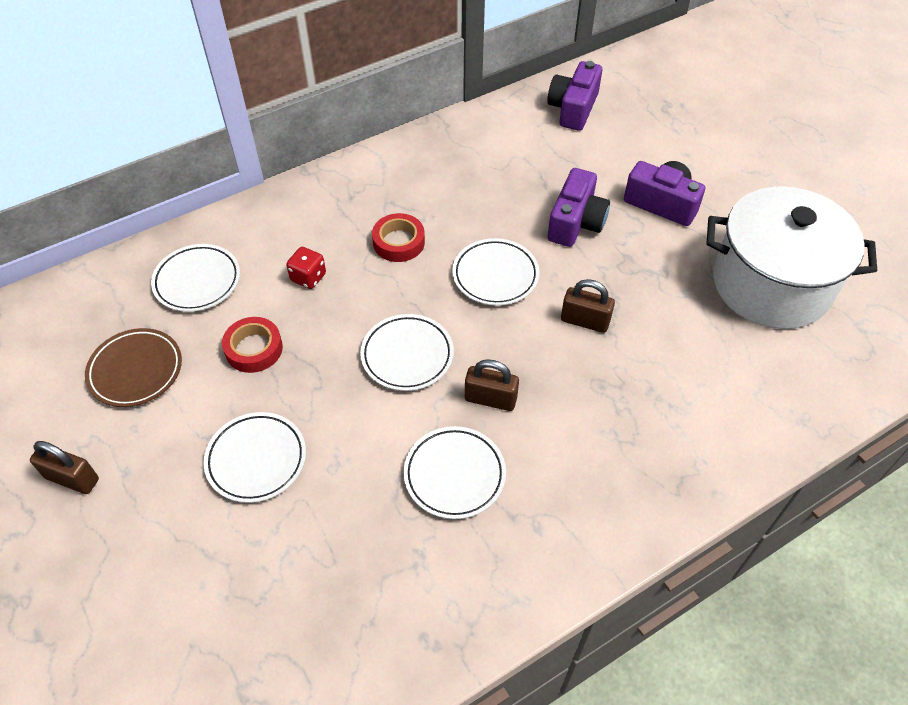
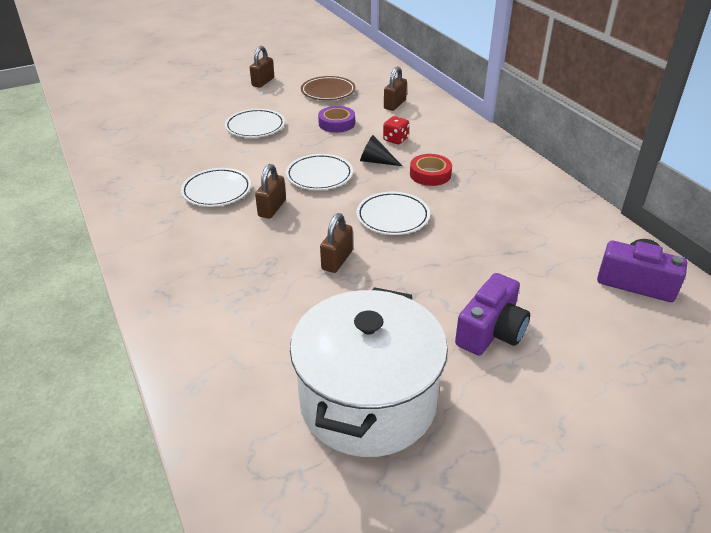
camera: 95 degrees right, 15 degrees down
(197, 281) = (395, 104): white plate -> brown padlock
(254, 349) = (336, 123): red tape -> purple tape
(367, 296) = (376, 161): none -> black cone
(576, 222) = (458, 267): purple camera -> none

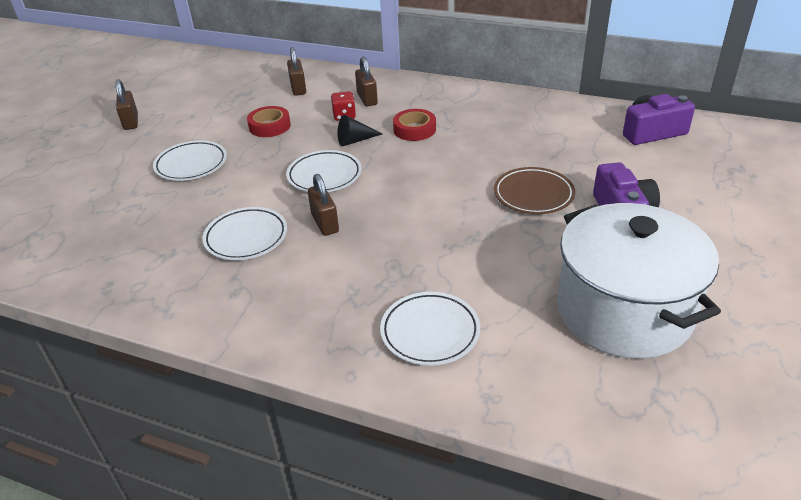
camera: 40 degrees left, 0 degrees up
(328, 92) = (216, 103): brown plate -> brown plate (533, 195)
(336, 123) = (269, 126): purple tape -> red tape
(337, 260) = (446, 231): brown padlock -> brown padlock (367, 99)
(393, 217) = (437, 176): white plate -> white plate (430, 332)

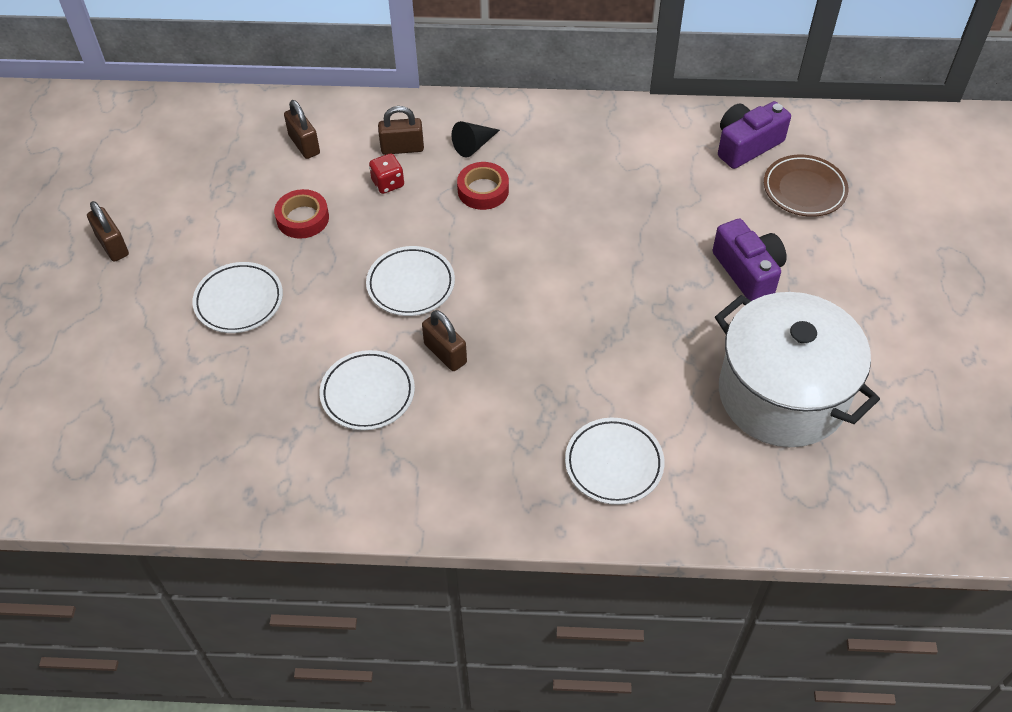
camera: 20 degrees left, 15 degrees up
(355, 140) = (420, 222): black cone -> black cone (474, 145)
(367, 99) = (402, 148): brown padlock -> brown padlock turned 60 degrees counterclockwise
(533, 195) = (651, 264): brown plate -> brown plate (804, 189)

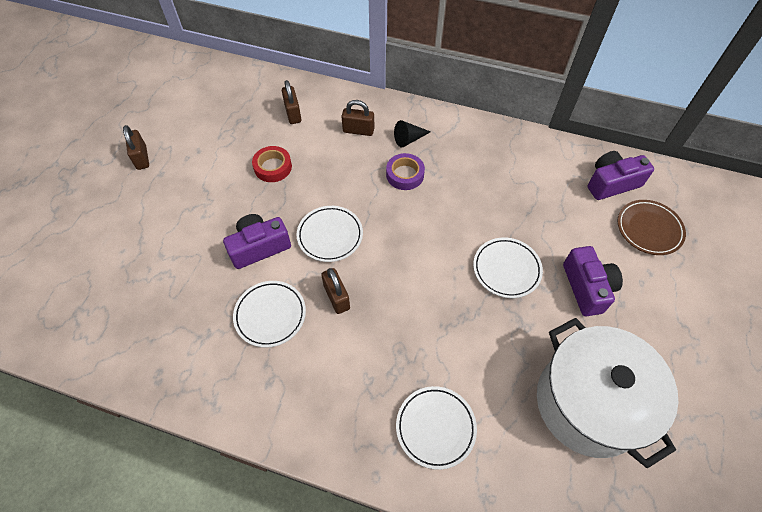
camera: 15 degrees right, 5 degrees up
(239, 301) = (208, 219): white plate -> white plate (506, 269)
(322, 319) = (259, 247): none -> purple camera
(388, 183) = (340, 154): red dice -> none
(483, 190) = (405, 175): red tape -> purple tape

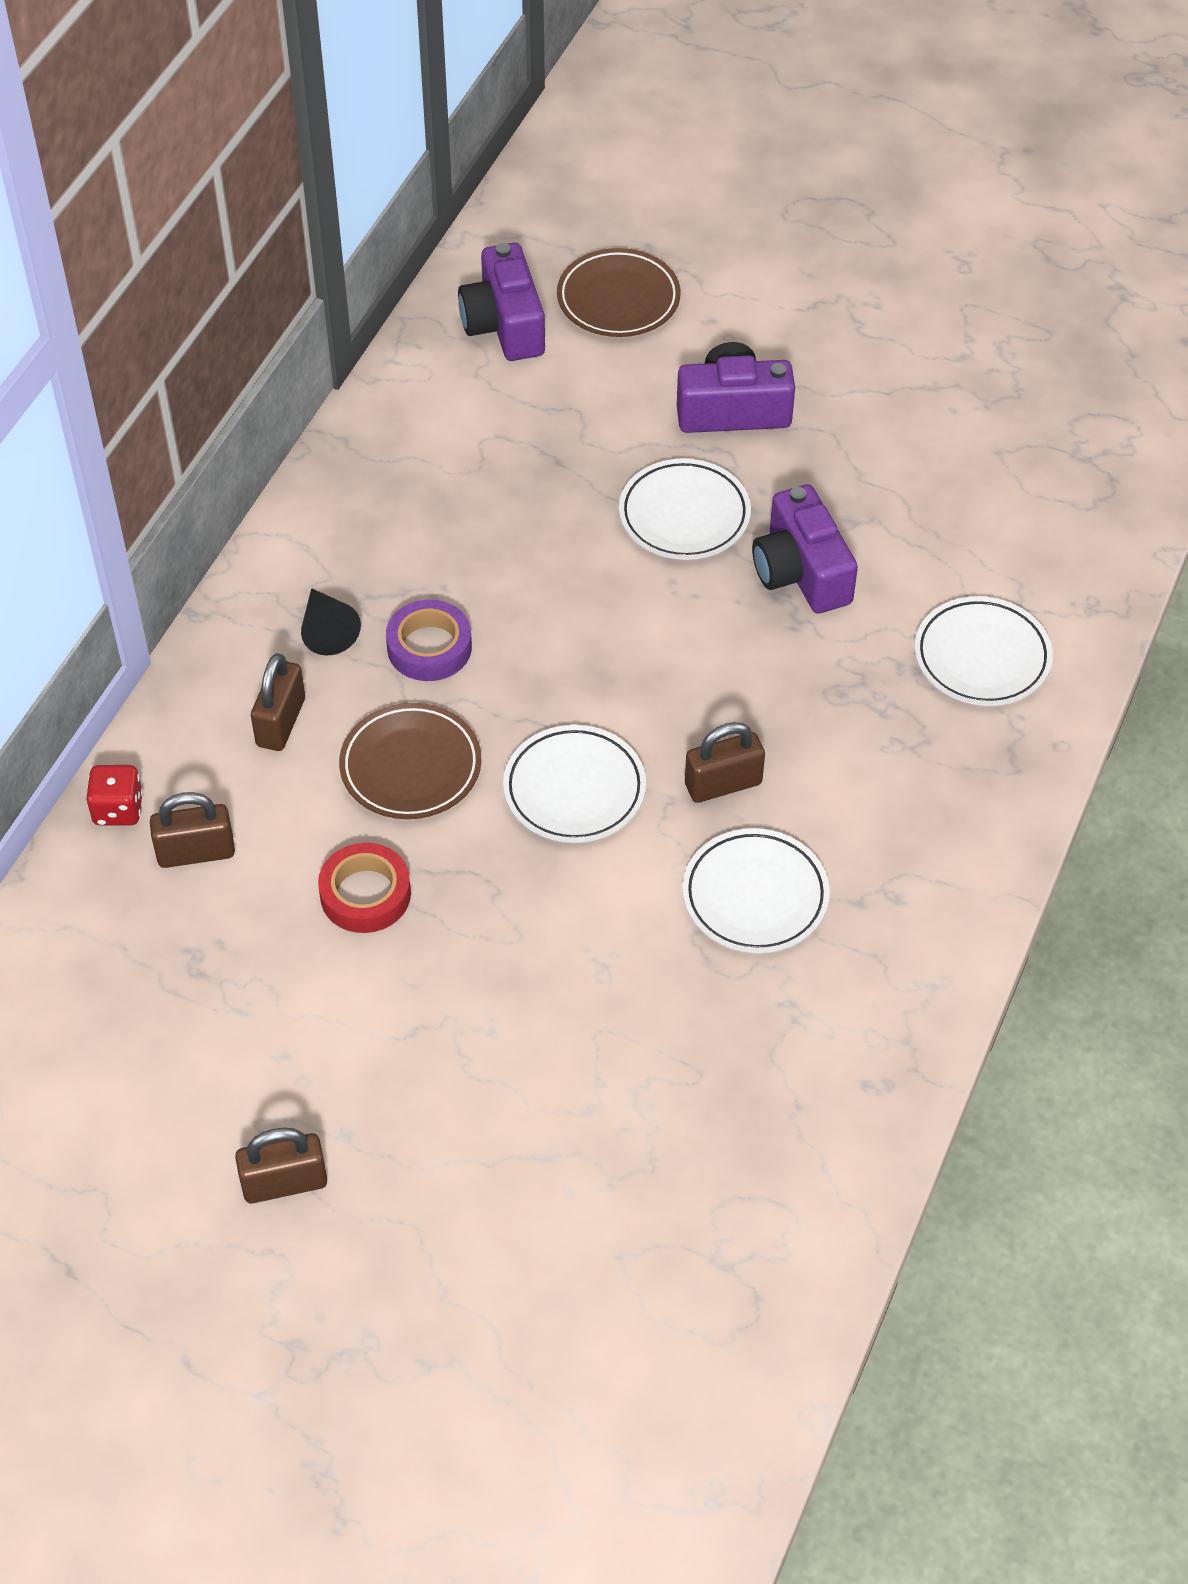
camera: 85 degrees left, 5 degrees down
(259, 247) = (589, 918): purple camera -> purple camera (801, 572)
(312, 89) = (118, 809): none -> red dice
(339, 175) = (411, 767): none -> brown plate
(588, 403) = (943, 454): white pot -> none

